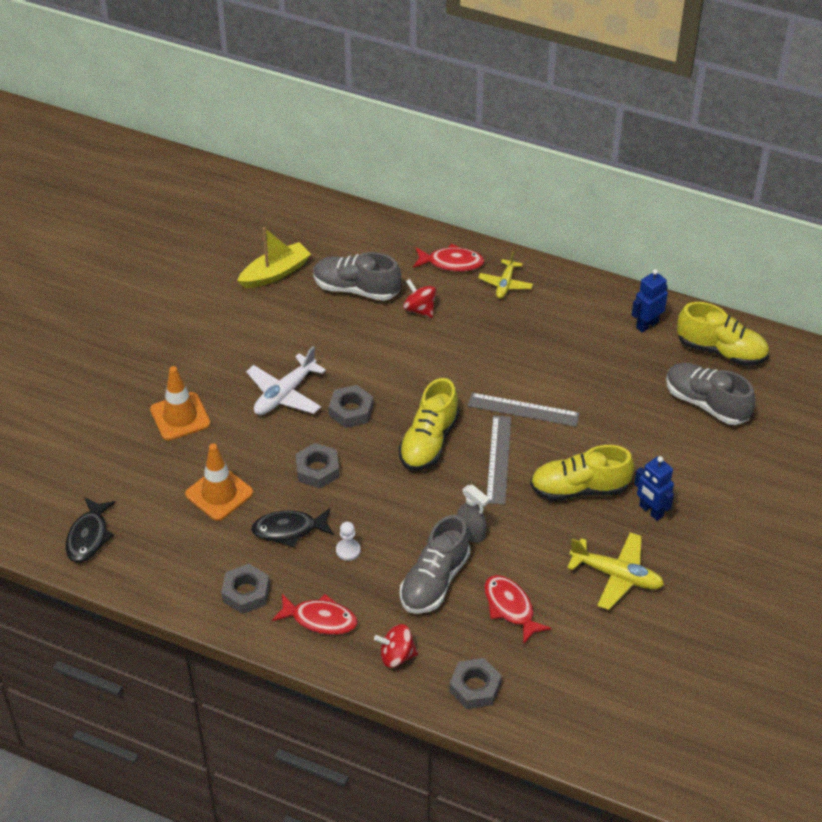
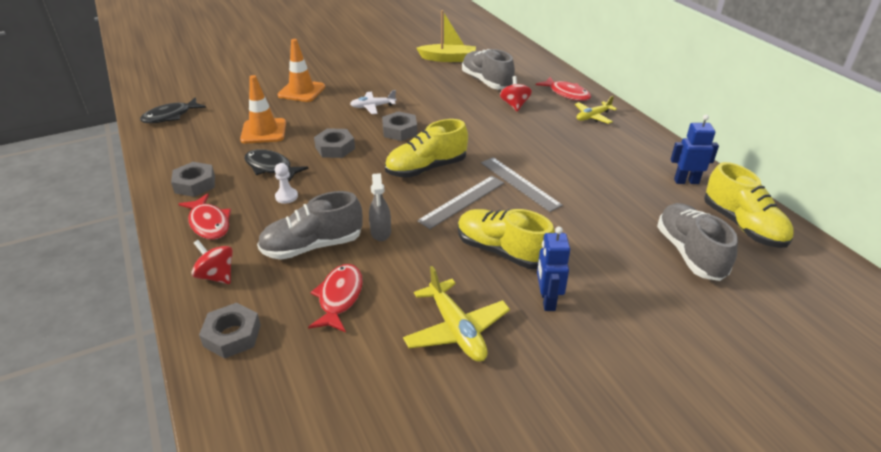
camera: 40 degrees right, 10 degrees down
(285, 394) = (373, 107): white plane -> white plane, size x0.65

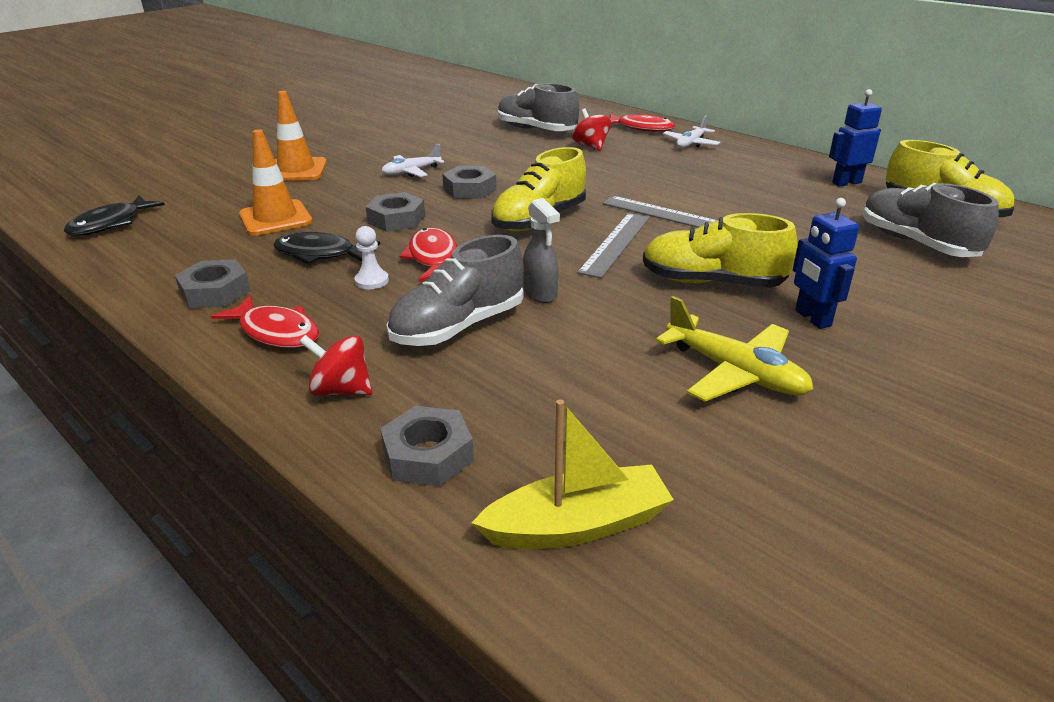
camera: 20 degrees left, 5 degrees down
(339, 297) = (548, 374): red fish -> red fish (433, 258)
(448, 59) = (468, 115): yellow boat -> yellow boat (577, 525)
(593, 117) = (690, 143): yellow plane -> white plane

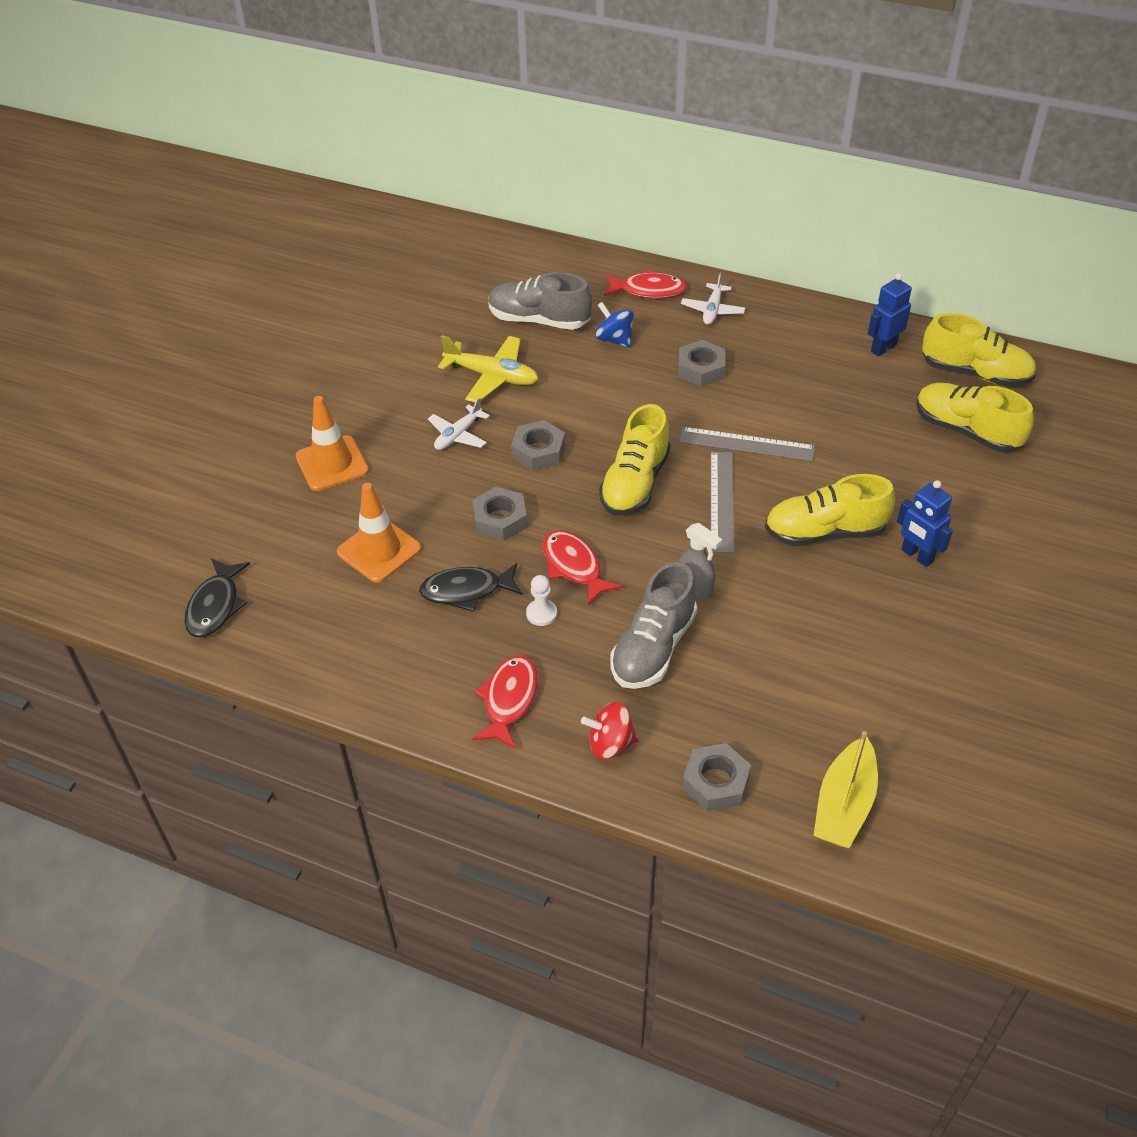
camera: 20 degrees left, 15 degrees up
(215, 292) = (413, 669): grey nut -> grey nut (701, 369)
(276, 332) = (509, 700): red fish -> red fish turned 90 degrees counterclockwise
(577, 525) = (844, 805): yellow boat -> yellow boat turned 150 degrees clockwise
(591, 146) = (614, 339): red spinning top -> blue spinning top
(735, 373) = (884, 635): yellow plane -> yellow plane (492, 376)
(916, 243) = (966, 431): grey shoe -> yellow shoe

